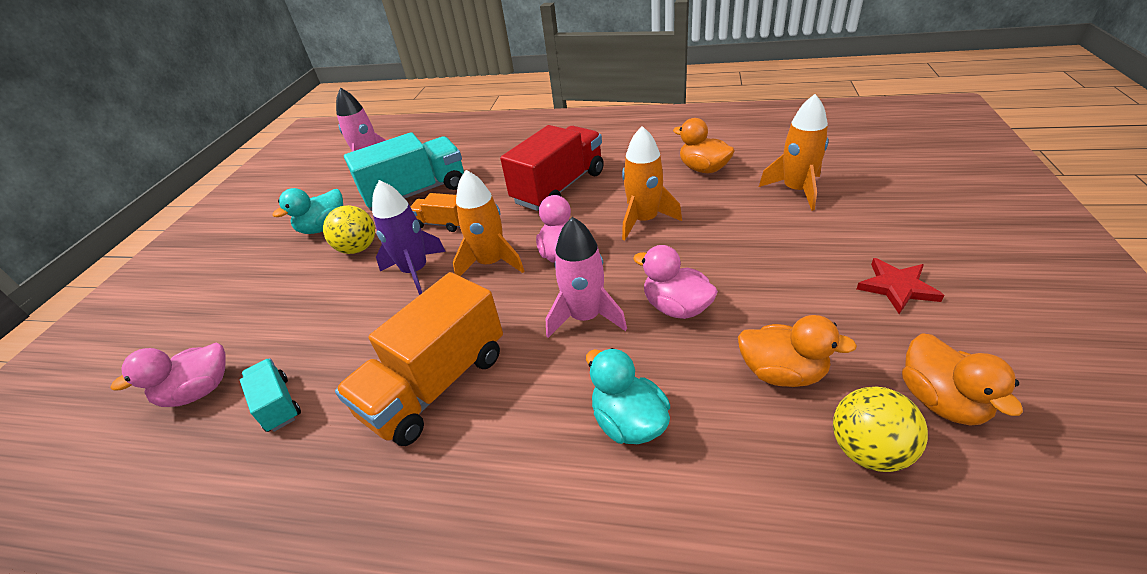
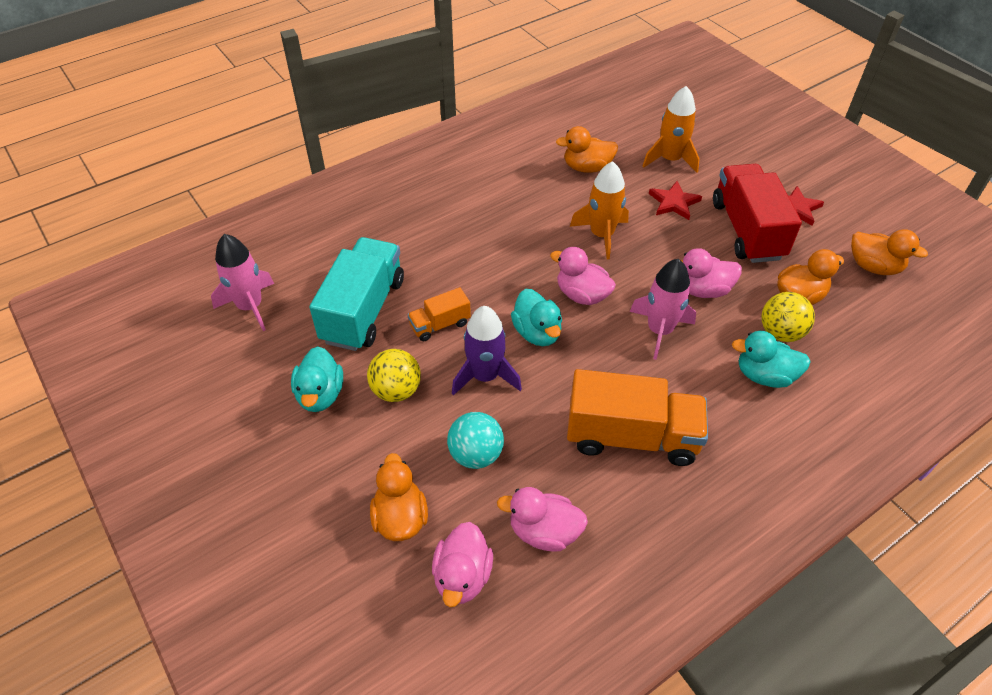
camera: 50 degrees left, 10 degrees up
(238, 326) = (400, 518): none -> orange duck
(278, 404) = (544, 531): turquoise truck -> pink duck
(331, 318) = (476, 454): none -> turquoise ball
(436, 384) = (631, 436): orange truck -> orange truck turned 75 degrees counterclockwise
(491, 263) = (537, 333): orange rocket -> turquoise duck
(559, 188) = (495, 238): red truck -> red truck (747, 230)
(750, 224) = (673, 202): none -> red star
(868, 450) = (873, 313): yellow ball -> yellow ball (780, 333)

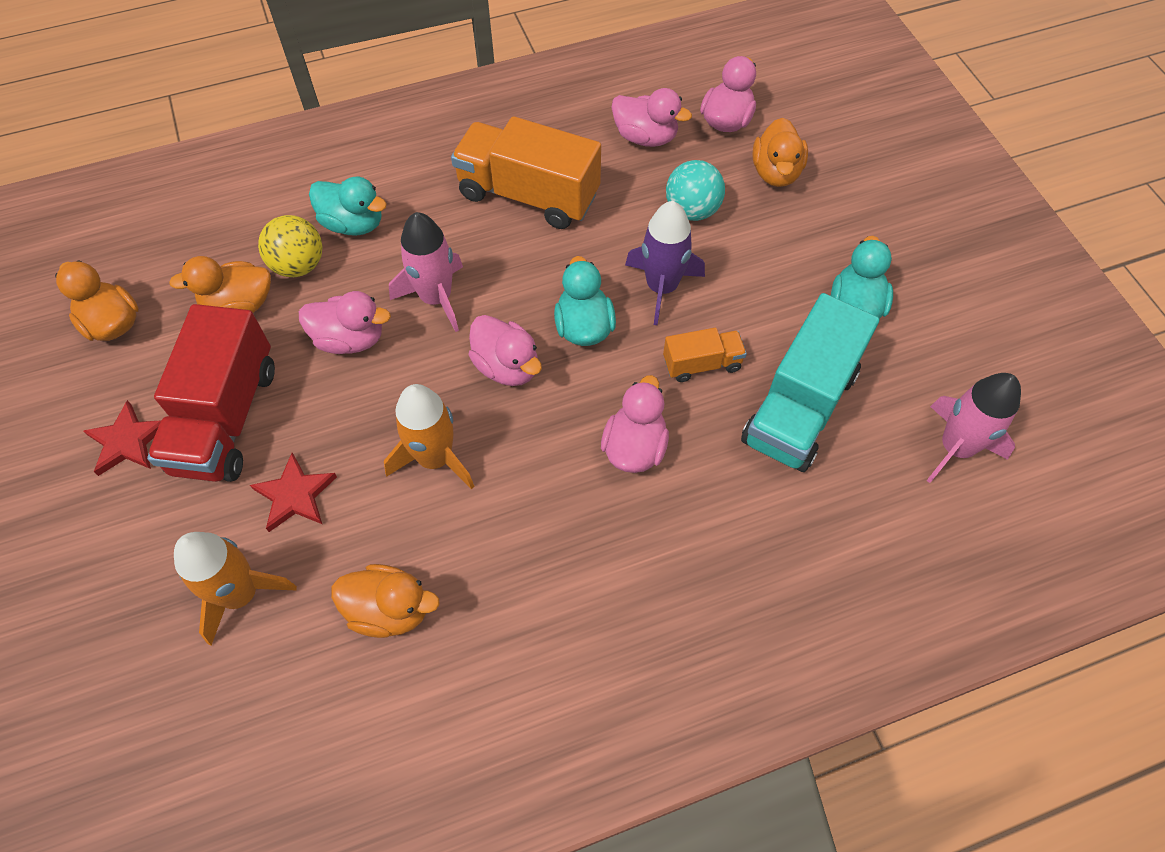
camera: 165 degrees left, 10 degrees up
(396, 390) = (767, 292): yellow ball -> none
(475, 265) = (634, 447): none -> pink duck

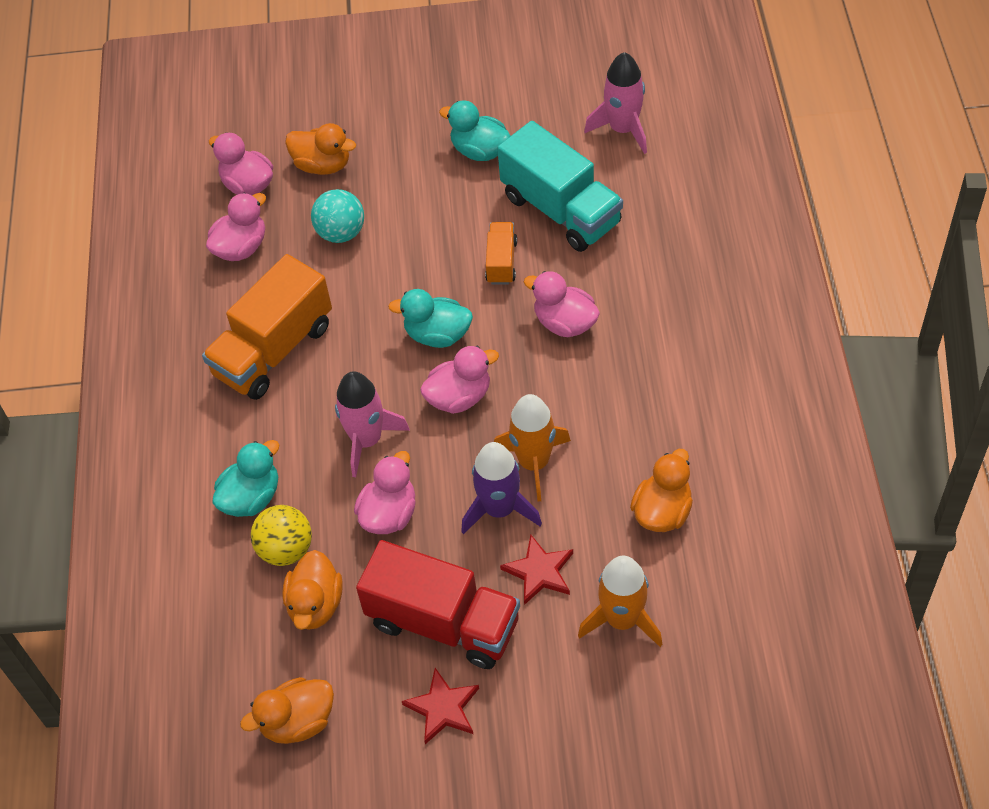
camera: 70 degrees left, 5 degrees down
(662, 287) = (416, 272): purple rocket -> purple rocket (499, 509)

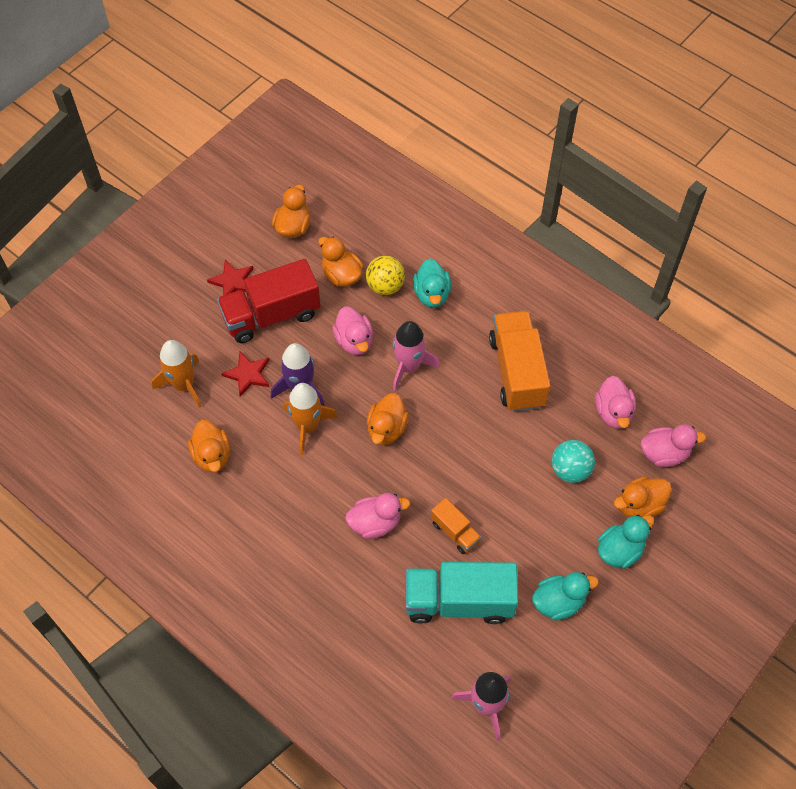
camera: 130 degrees right, 5 degrees up
(437, 335) = (439, 454): turquoise duck -> turquoise duck (619, 550)
(459, 397) = (386, 429): pink duck -> orange duck

